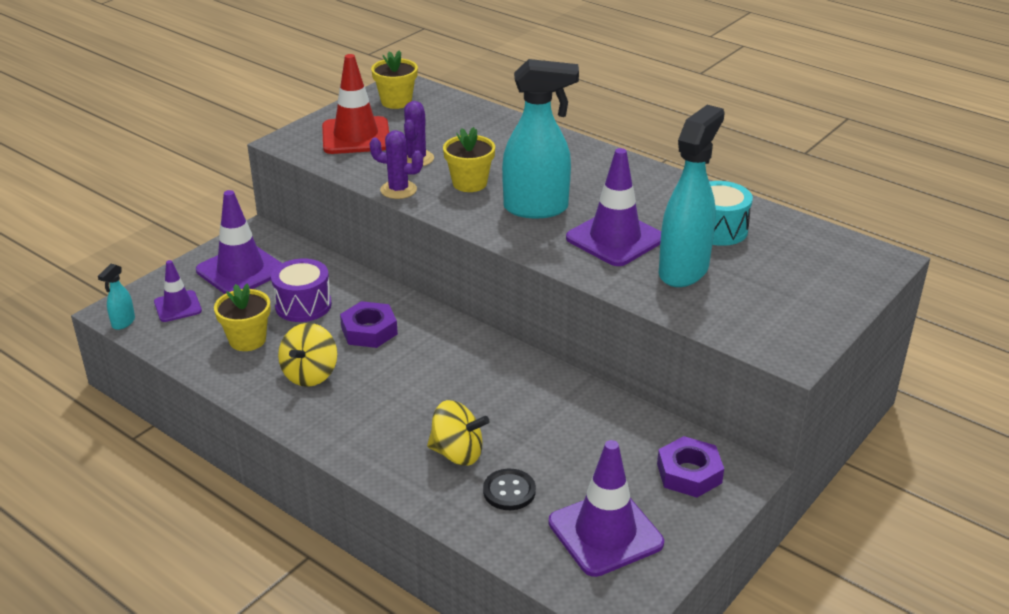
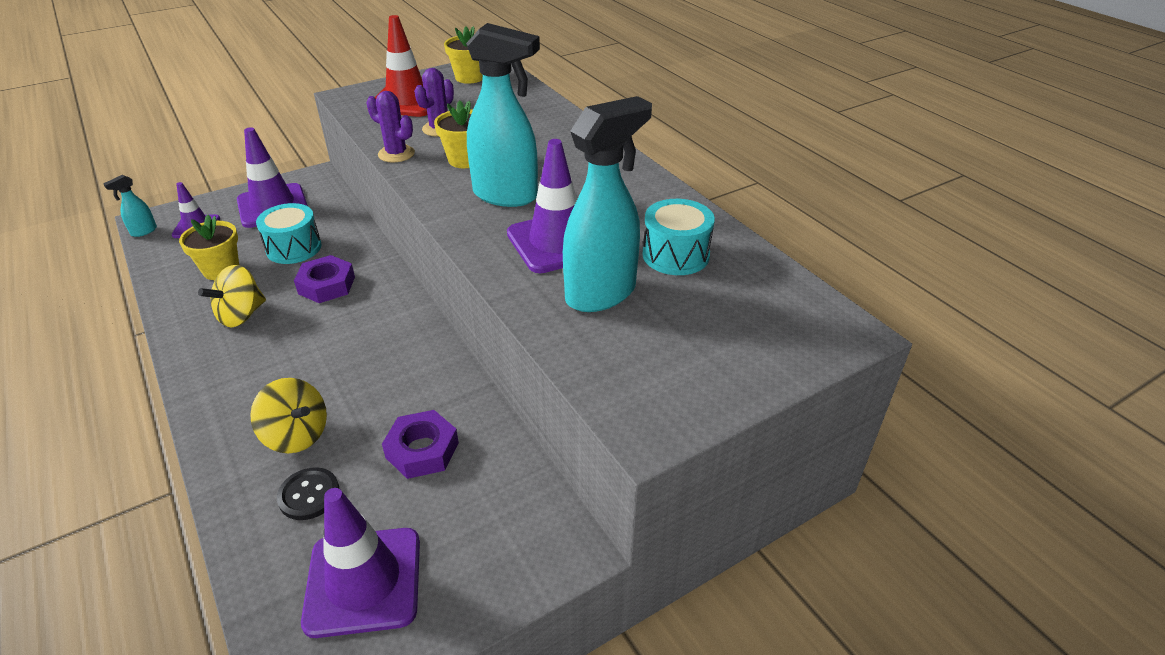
camera: 20 degrees right, 5 degrees up
(303, 305) = (294, 248): purple drum -> turquoise drum
(689, 473) = (508, 532): purple nut -> purple nut (422, 450)

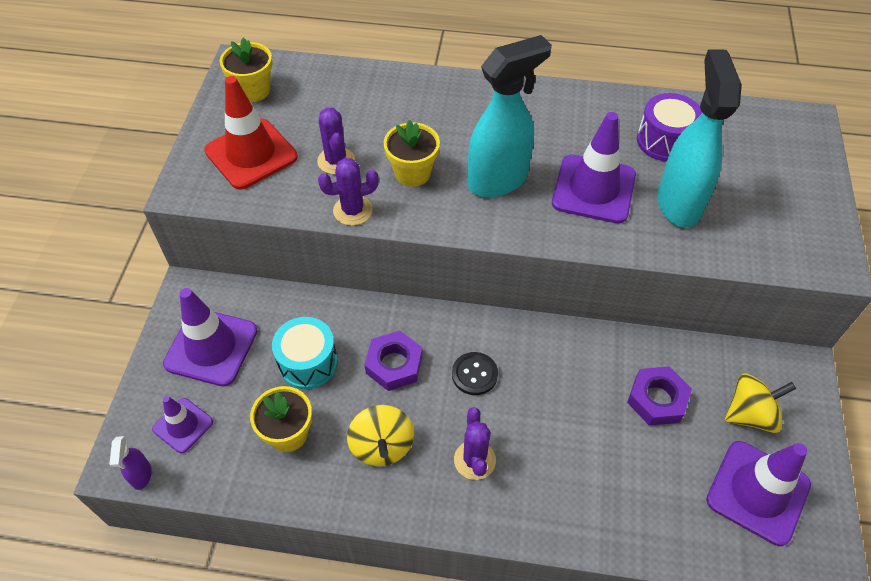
camera: 50 degrees left, 15 degrees up
(143, 231) = (141, 475): turquoise spray bottle -> purple spray bottle
(262, 368) = (474, 460): none -> purple cactus
(296, 435) = (581, 470): yellow spinning top -> yellow spinning top (750, 414)
(309, 495) = (653, 489): black button -> black button (474, 374)
(675, 255) = (664, 141): turquoise drum -> purple drum

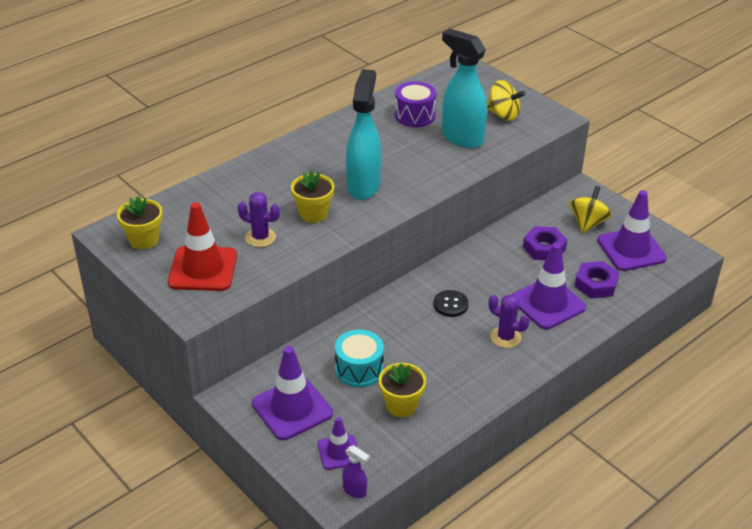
camera: 50 degrees left, 15 degrees down
(353, 210) = (311, 252): purple cactus -> none
(382, 446) = (455, 369): yellow spinning top -> yellow spinning top (503, 115)
(394, 364) = (405, 333): purple nut -> purple nut (596, 284)
(593, 189) = (415, 158): purple traffic cone -> purple traffic cone (548, 303)

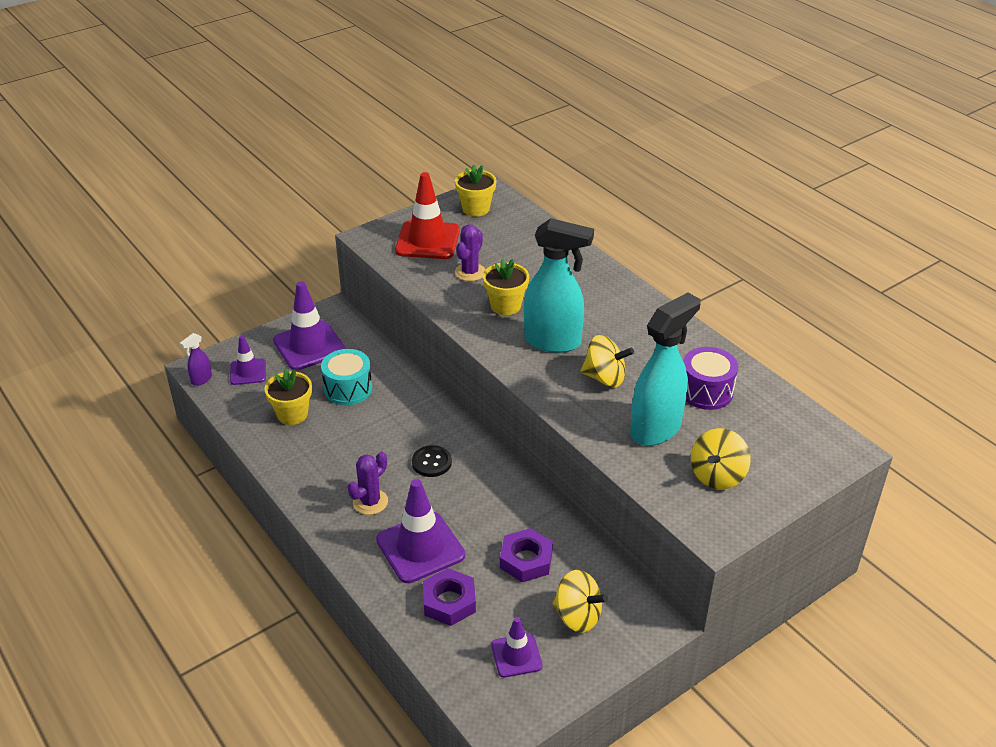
camera: 95 degrees right, 0 degrees up
(407, 160) = (604, 378): none -> yellow spinning top
(631, 249) = (516, 655): purple traffic cone -> purple traffic cone, size x0.58

